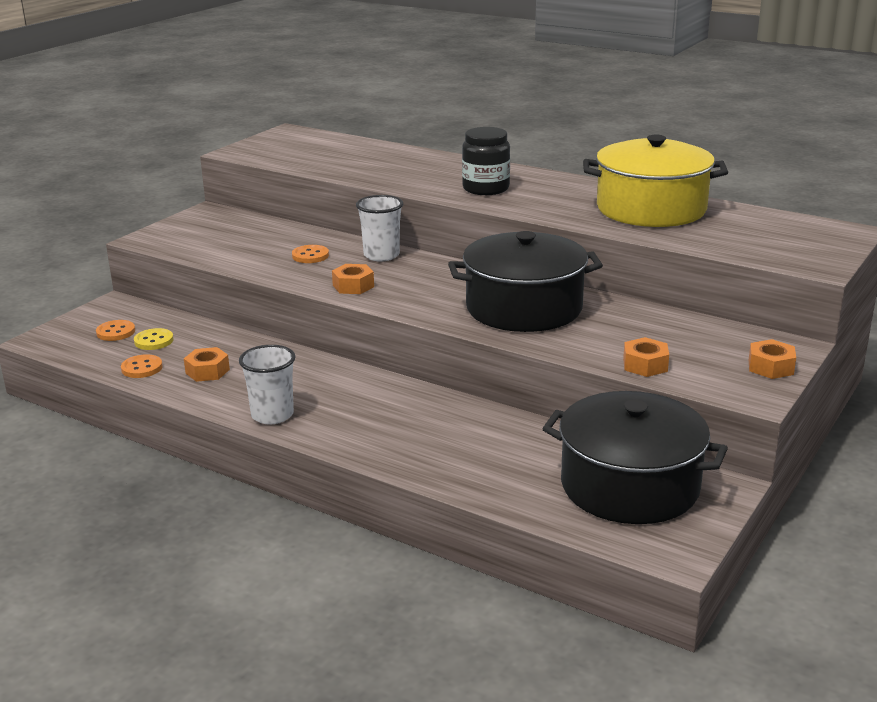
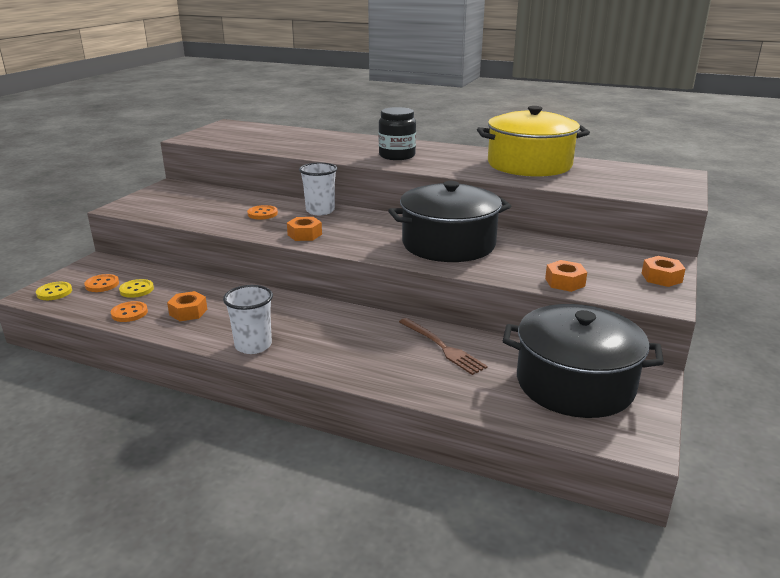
camera: 10 degrees left, 0 degrees up
(62, 338) = (54, 292): none -> yellow button
(489, 433) = (442, 347): none -> brown fork

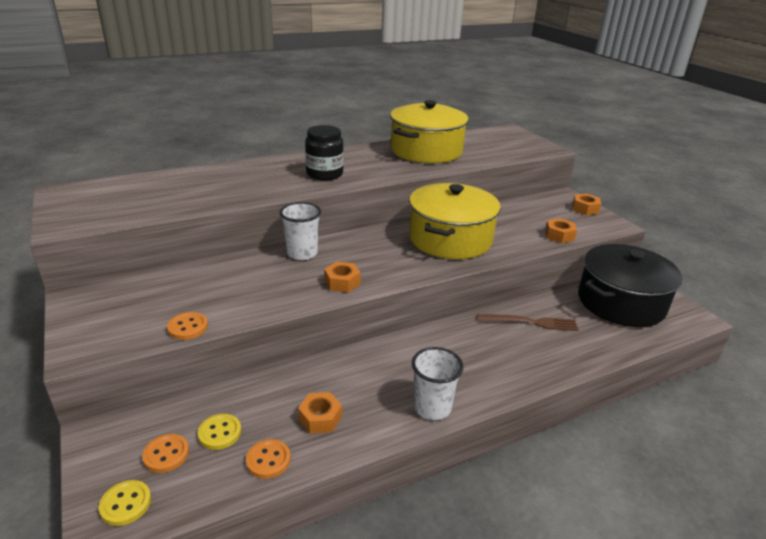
camera: 50 degrees left, 5 degrees up
(262, 214) = (259, 280): orange button -> orange button (188, 327)
(448, 244) = (450, 239): black pot -> yellow pot

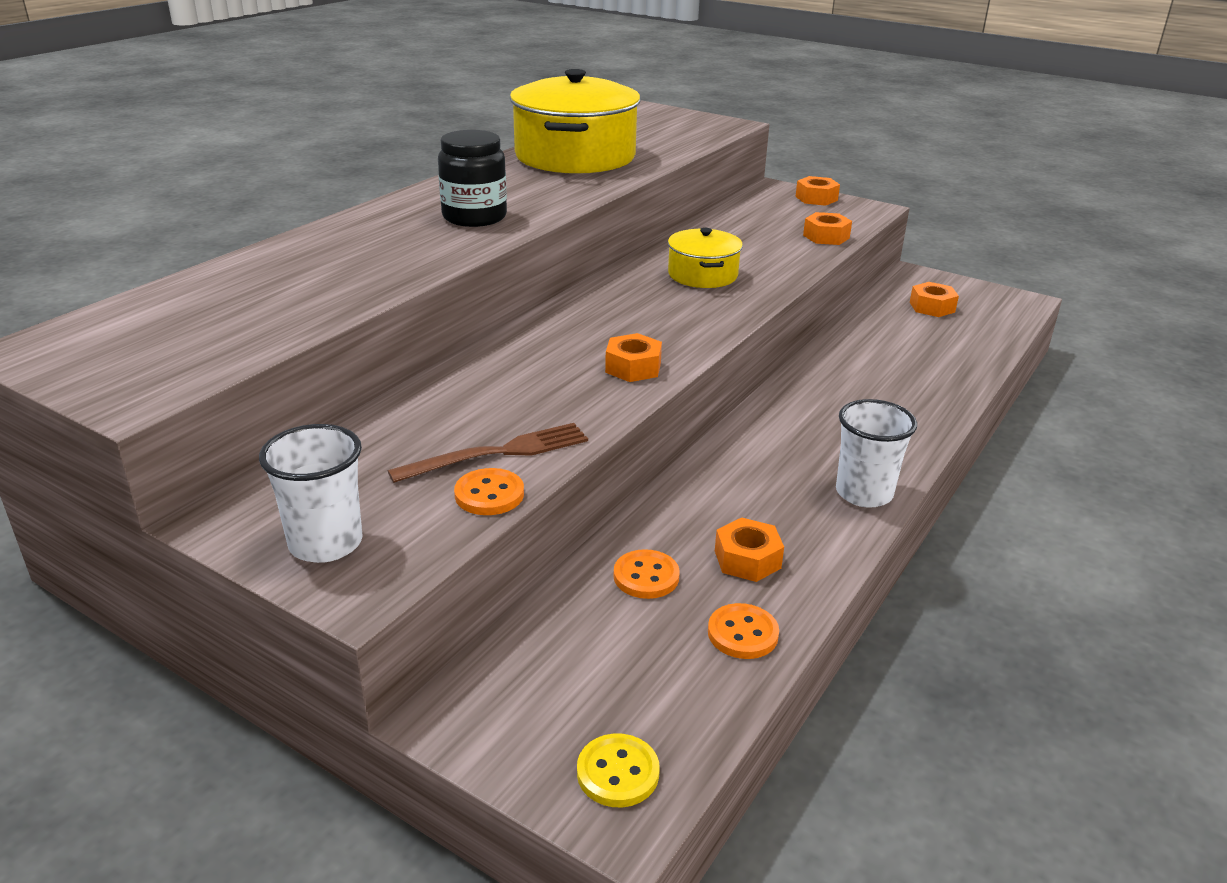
camera: 30 degrees left, 0 degrees up
(166, 454) = (595, 690): orange button -> orange button (646, 576)
(220, 433) = (637, 632): yellow button -> none
(302, 253) = (523, 348): white cup -> white cup (326, 543)
(450, 239) = (702, 275): yellow pot -> yellow pot, size x0.53
(531, 322) = (863, 360): brown fork -> brown fork (498, 453)
(621, 302) = (932, 307): black pot -> orange nut

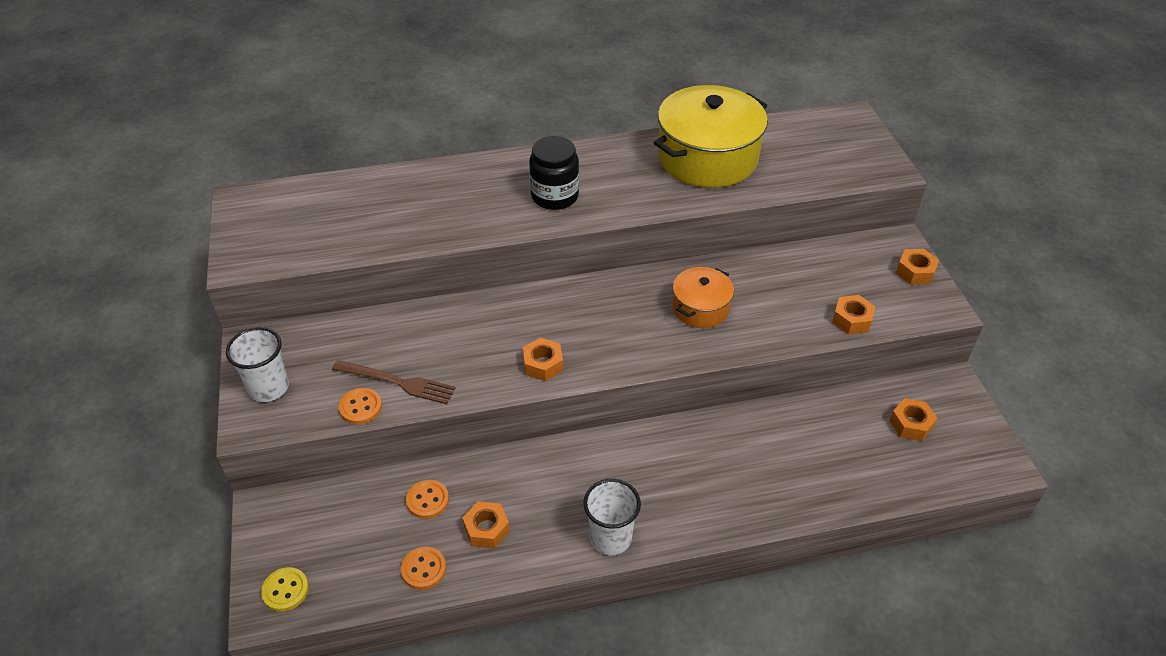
camera: 45 degrees right, 15 degrees up
(702, 275) = (700, 308): yellow pot -> orange pot

